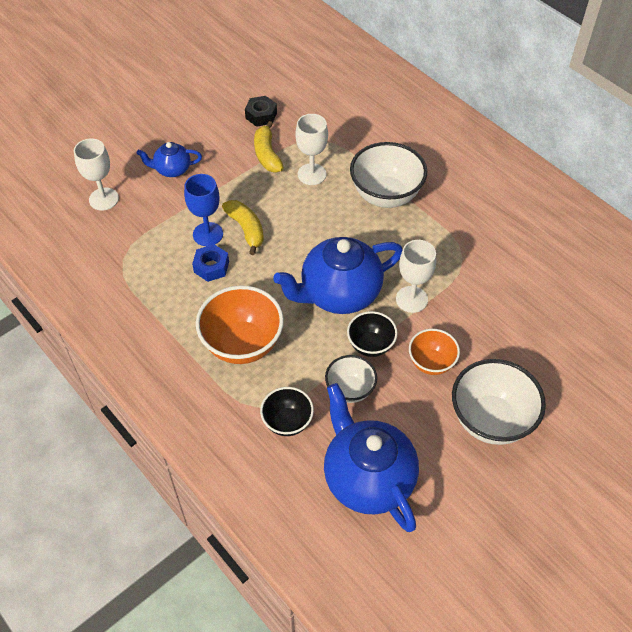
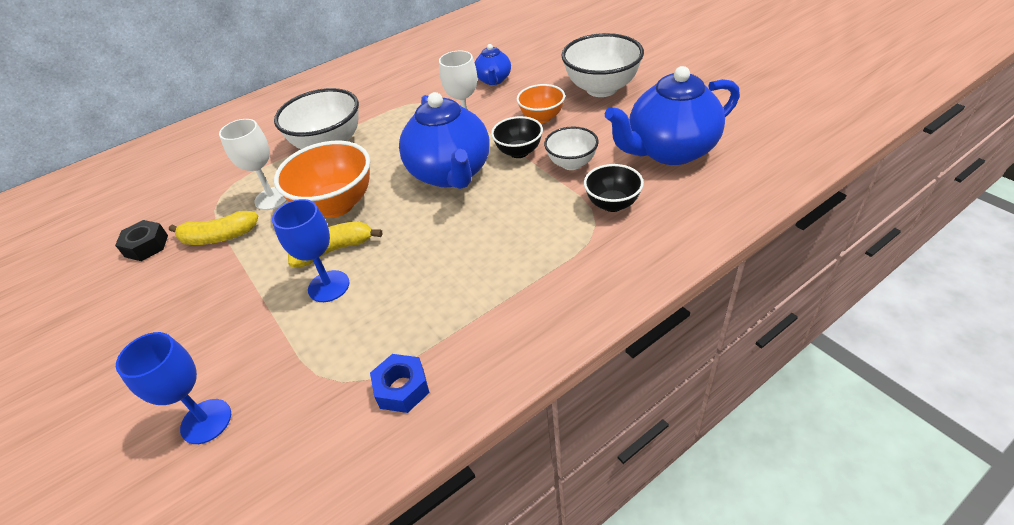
camera: 80 degrees left, 10 degrees down
(104, 199) = (206, 421): white goblet -> blue goblet
(172, 170) = (191, 334): blue teapot -> blue teapot (494, 80)
(211, 267) = (385, 279): blue nut -> blue nut (402, 388)
(242, 344) = (508, 244): orange bowl -> orange bowl (336, 205)

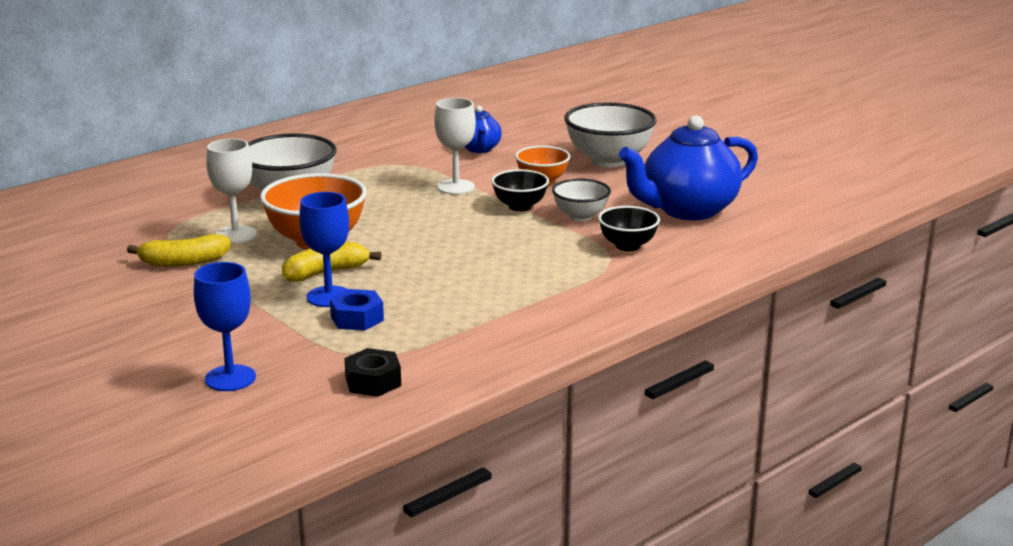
camera: 10 degrees left, 20 degrees down
(146, 246) = (96, 267): black nut -> black nut (373, 381)
(402, 388) = (429, 358): blue nut -> blue nut (357, 318)
(451, 173) = (444, 220): blue teapot -> none

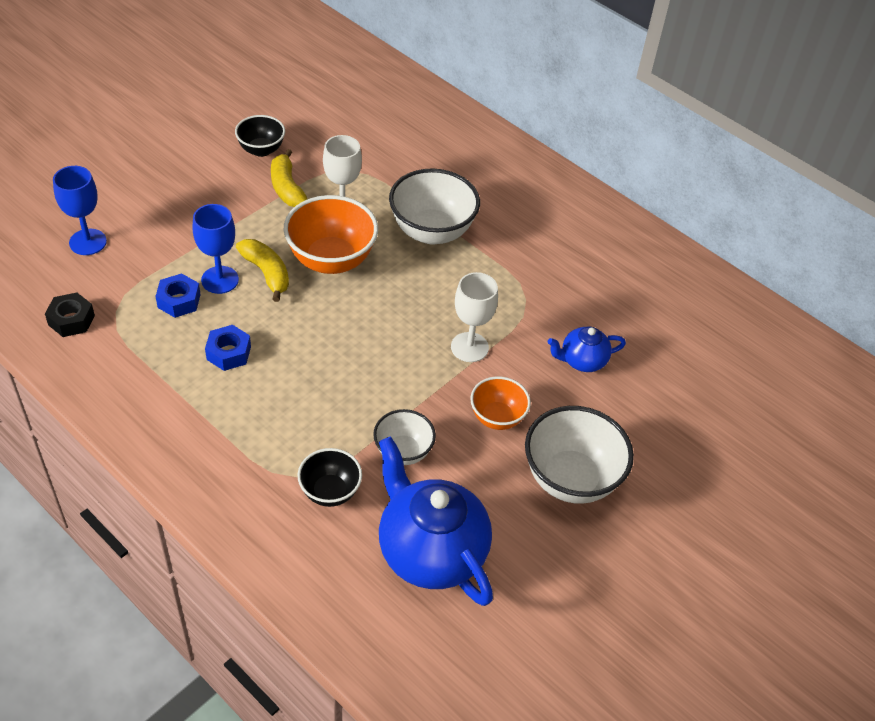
camera: 80 degrees right, 25 degrees up
(445, 291) = (228, 353): none -> blue nut
(520, 206) = (424, 400): black bowl -> black bowl (261, 150)

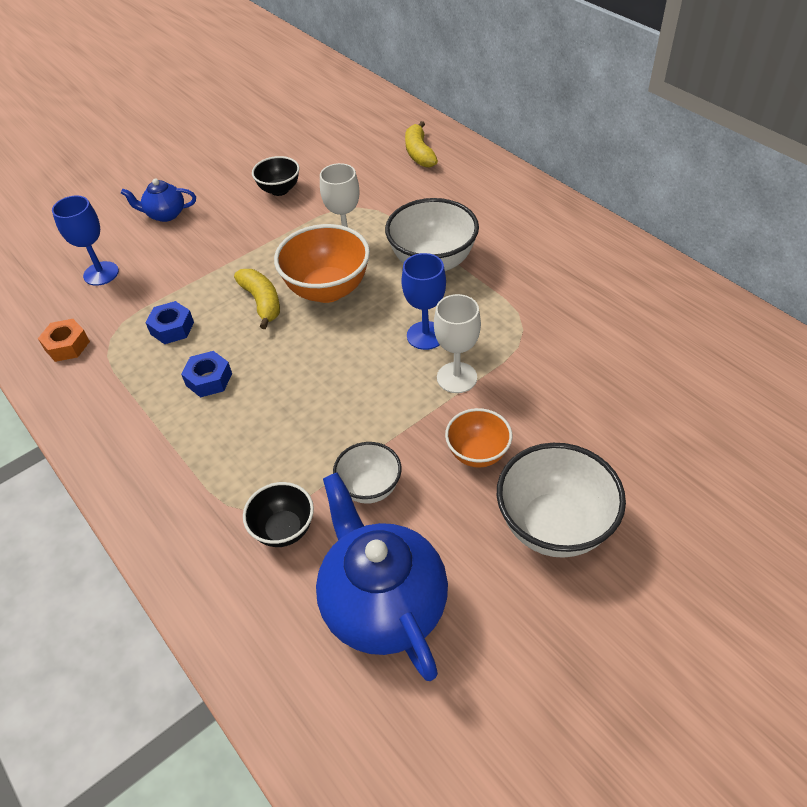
camera: 15 degrees right, 0 degrees up
(71, 320) = (67, 345): black nut -> orange nut
(220, 280) = (215, 308): blue goblet -> blue goblet (425, 335)
(287, 188) = (297, 223): yellow banana -> yellow banana (419, 153)
(582, 361) = (578, 394): blue teapot -> blue teapot (165, 214)

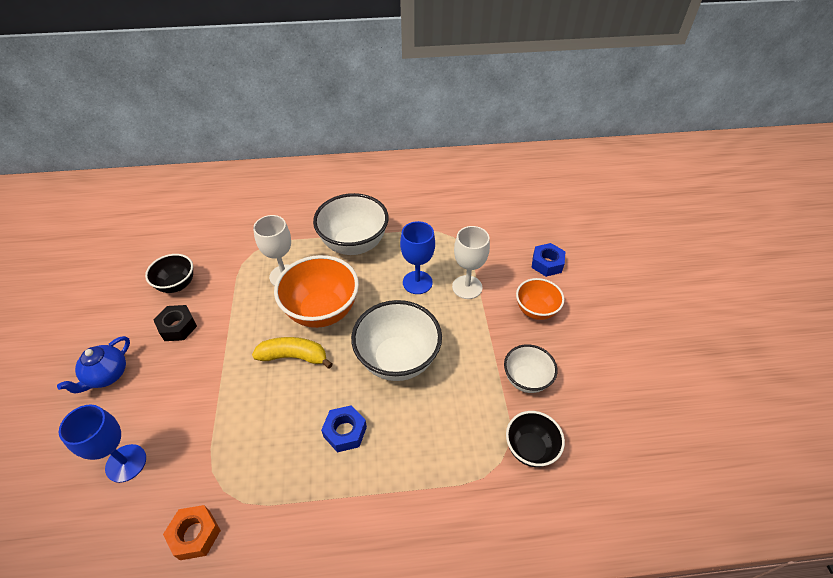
camera: 60 degrees left, 0 degrees up
(172, 328) = (260, 433): blue nut -> blue nut (547, 264)
(238, 218) = (178, 327): none -> black nut
(383, 604) = (623, 419): blue teapot -> none
(419, 153) = (238, 193): yellow banana -> none
(554, 526) = (610, 306): white bowl -> white bowl (397, 359)

